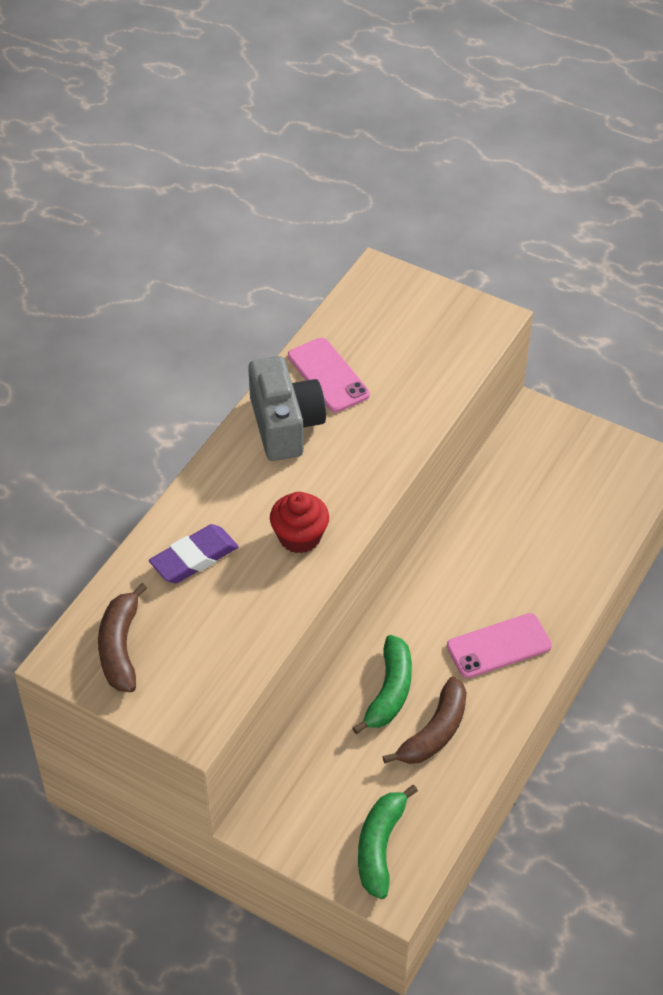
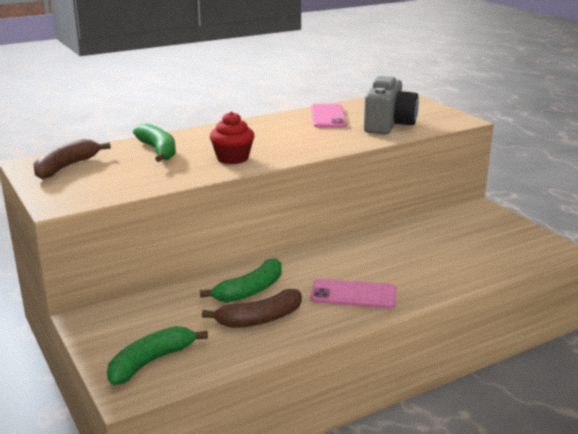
camera: 30 degrees right, 25 degrees down
(194, 558) = (158, 150): purple eraser -> green banana
(285, 425) = (279, 125): grey camera -> grey camera (388, 125)

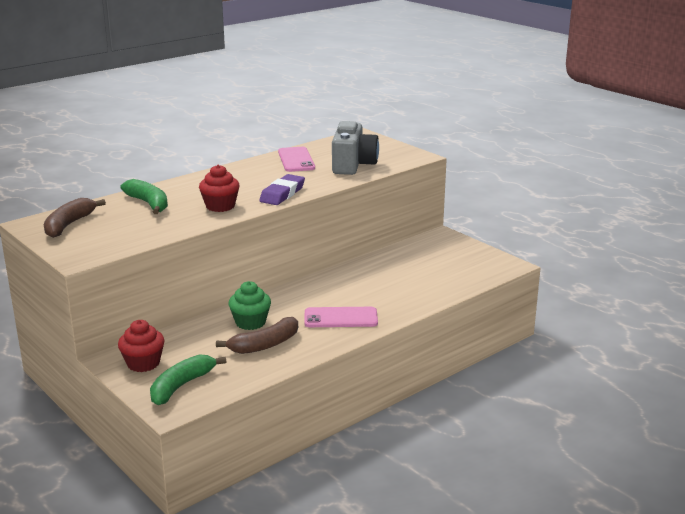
camera: 10 degrees left, 0 degrees up
(118, 328) = (143, 363): none -> red cupcake
(250, 290) = (250, 322): green banana -> green cupcake
(304, 150) = (282, 194): none -> purple eraser

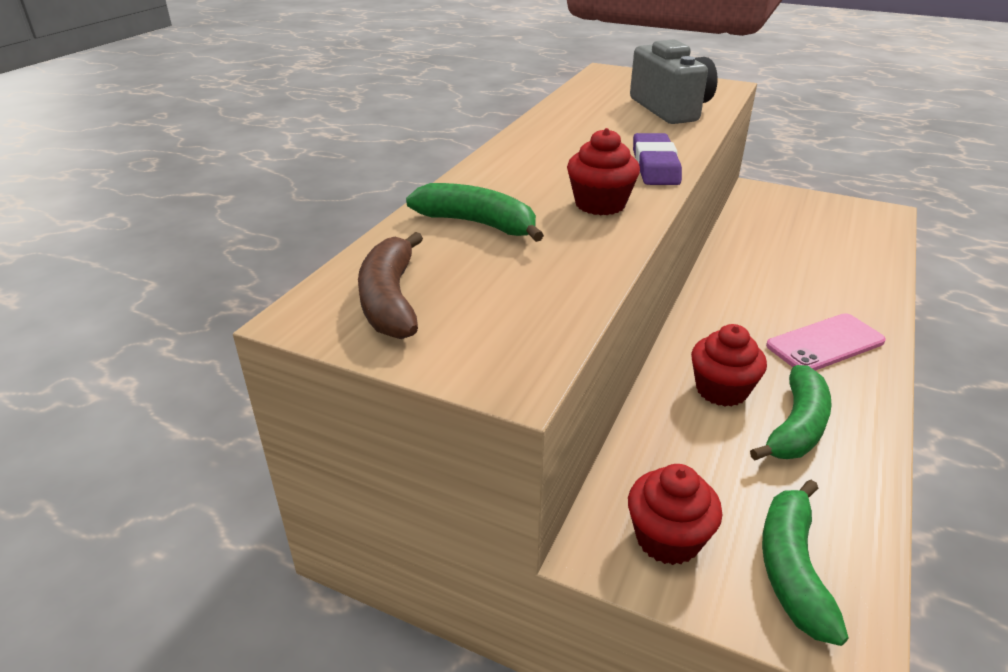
camera: 25 degrees left, 10 degrees up
(250, 322) = (721, 390): green cupcake -> red cupcake
(265, 345) = (797, 426): brown banana -> green banana
(296, 160) = (586, 114): pink phone -> none

